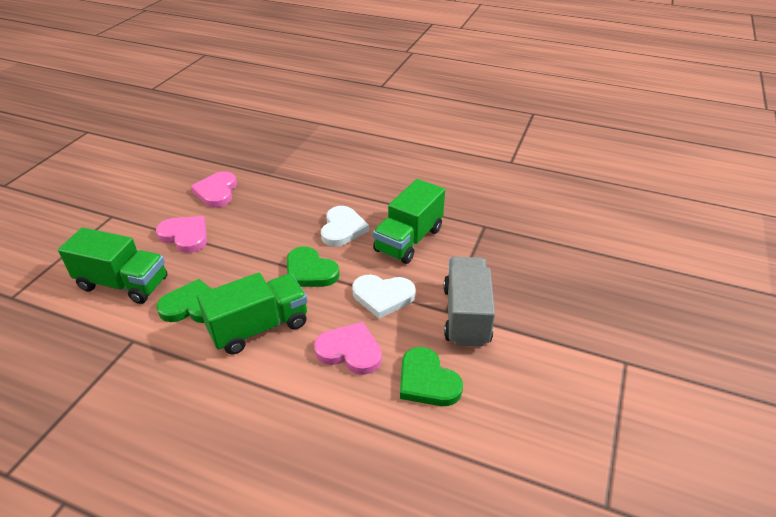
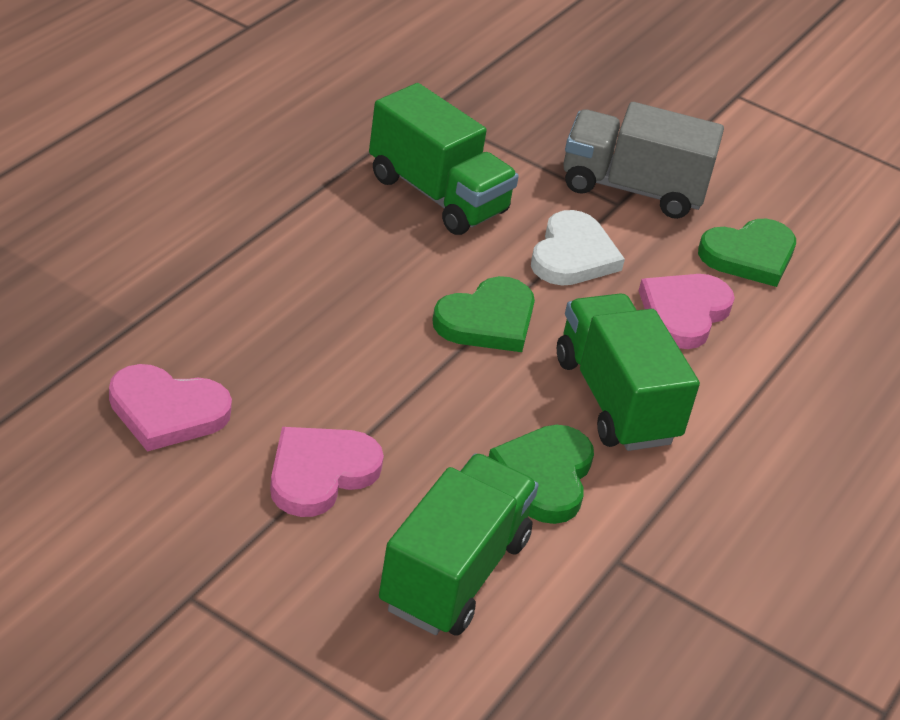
camera: 85 degrees left, 0 degrees up
(342, 229) = (377, 260): white heart -> none

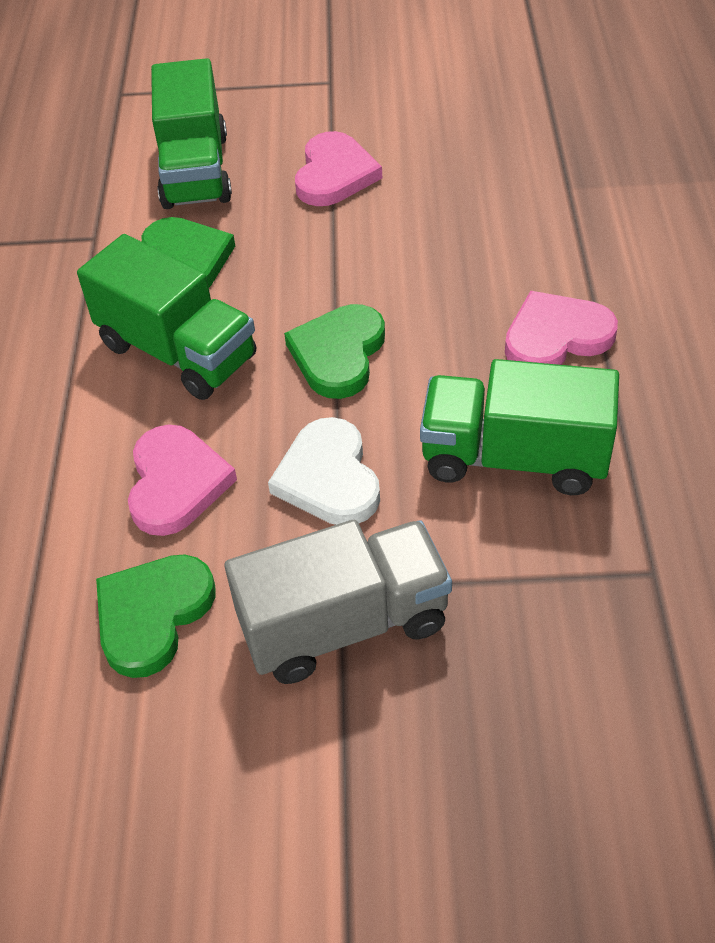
camera: 155 degrees right, 10 degrees up
(167, 411) = (469, 151): pink heart -> pink heart (556, 337)

